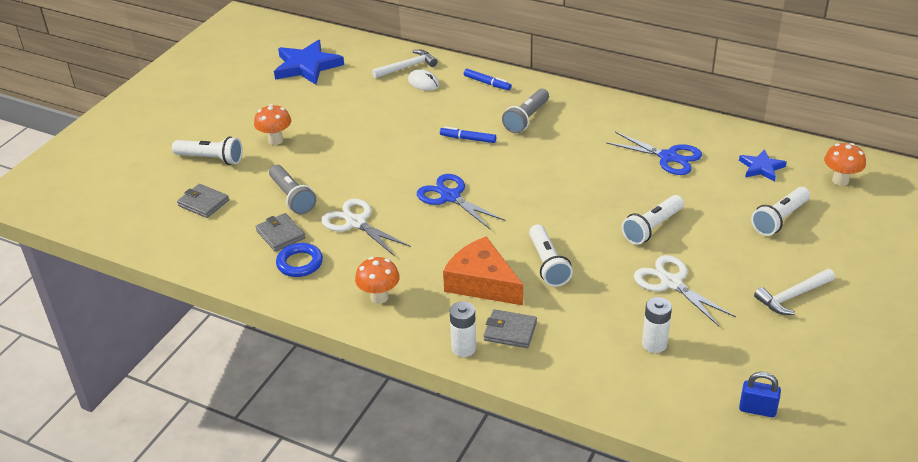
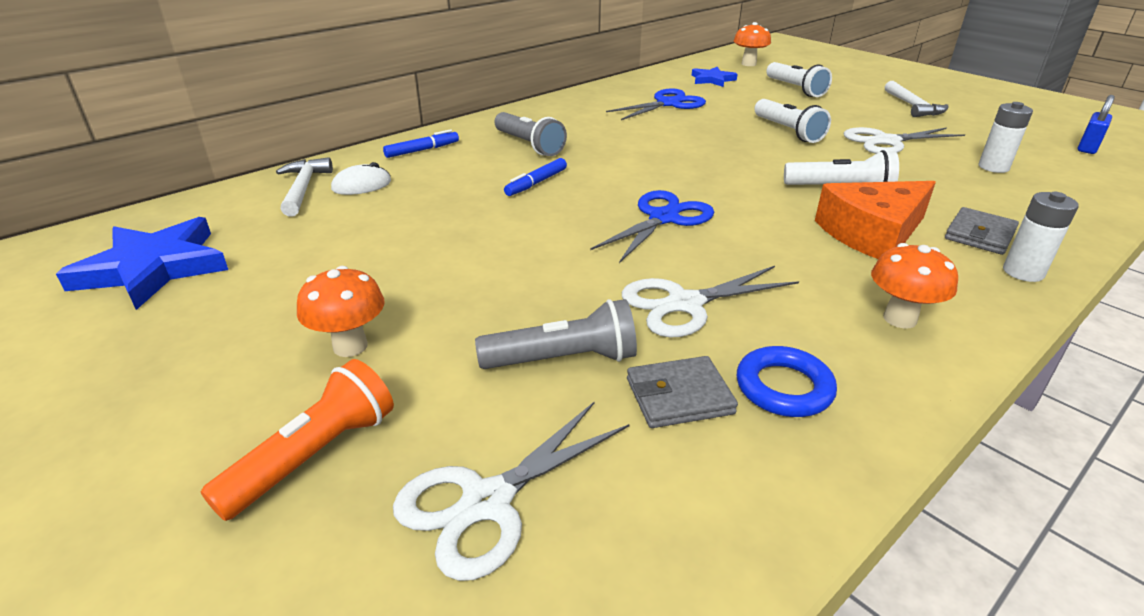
camera: 70 degrees left, 5 degrees down
(203, 203) = (487, 502): grey wallet -> white scissors
(211, 159) = (314, 456): white flashlight -> orange flashlight
(450, 197) = (663, 218): blue scissors -> blue scissors turned 150 degrees clockwise

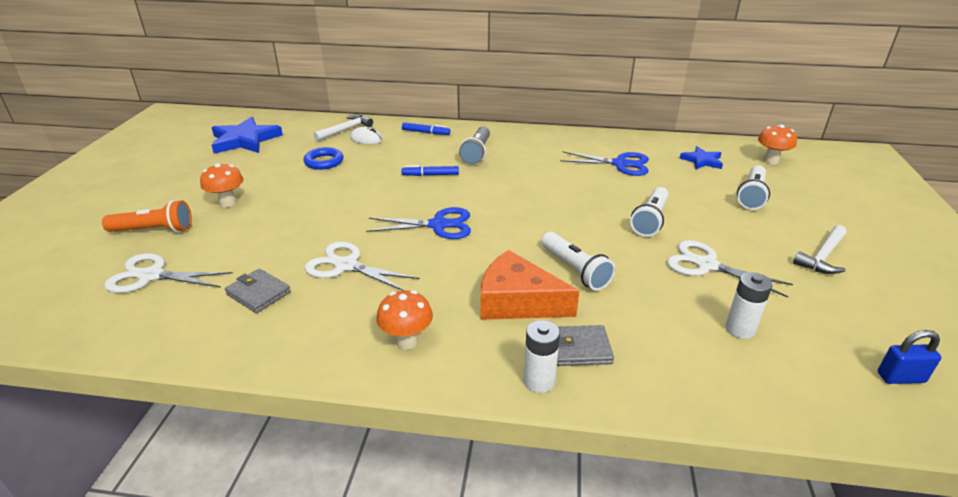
camera: 50 degrees right, 0 degrees up
(563, 359) = (262, 253): grey flashlight -> none
(784, 387) = (292, 321): blue ring -> blue ring (324, 162)

